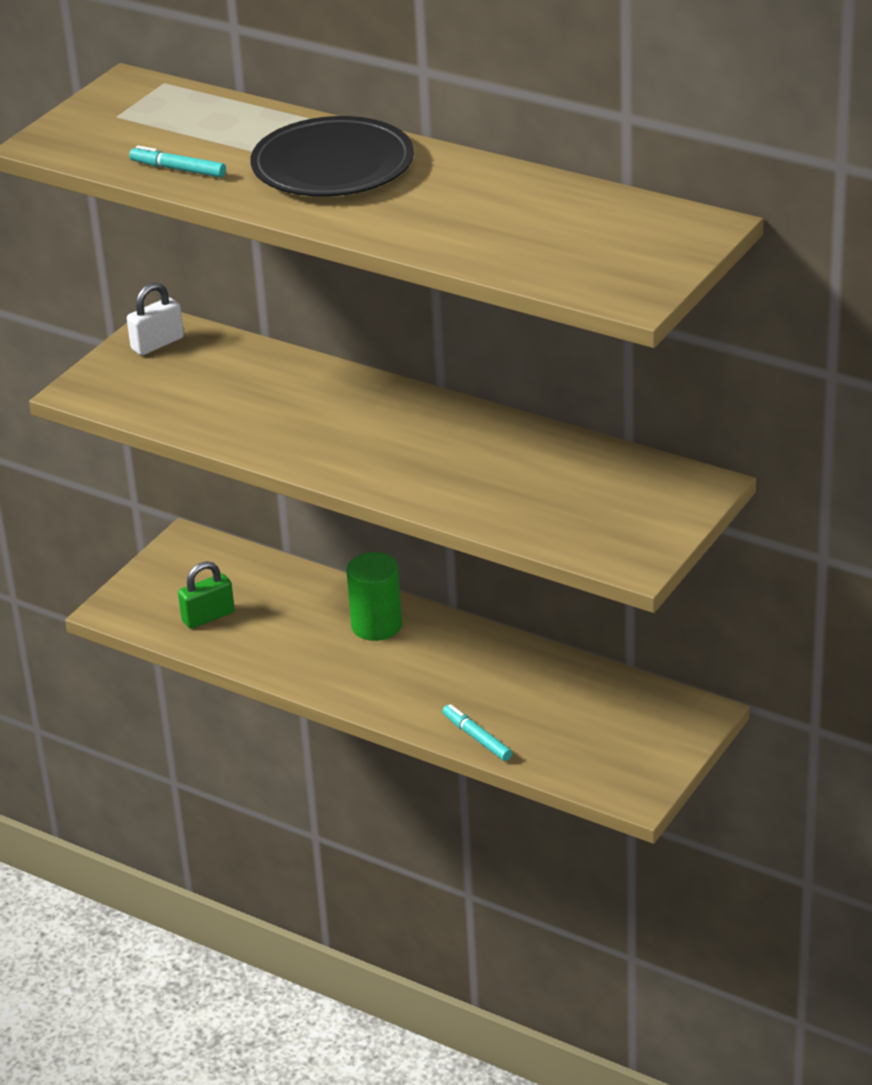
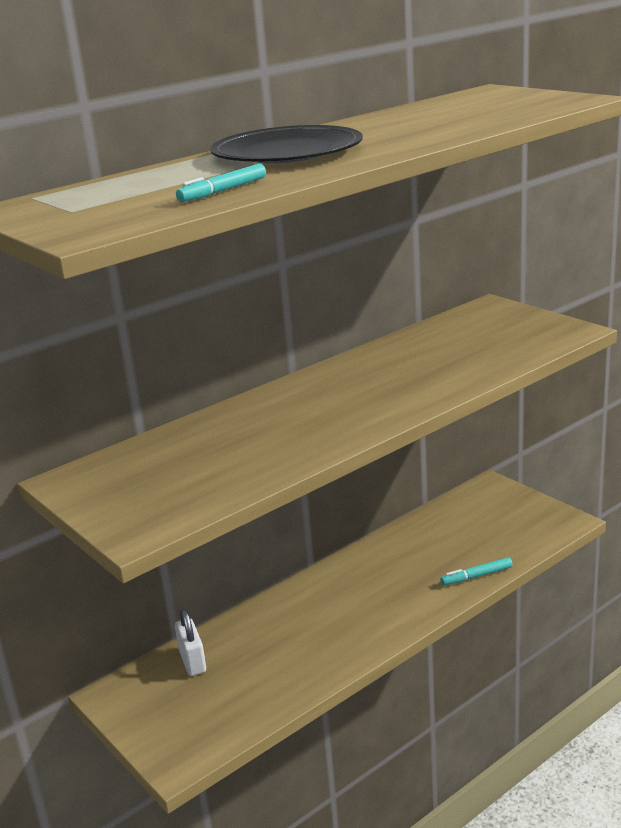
camera: 70 degrees left, 10 degrees down
(157, 344) = (96, 483): white padlock -> white padlock (192, 661)
(208, 617) = (234, 696): green padlock -> none
(376, 625) = (310, 603): green cylinder -> none

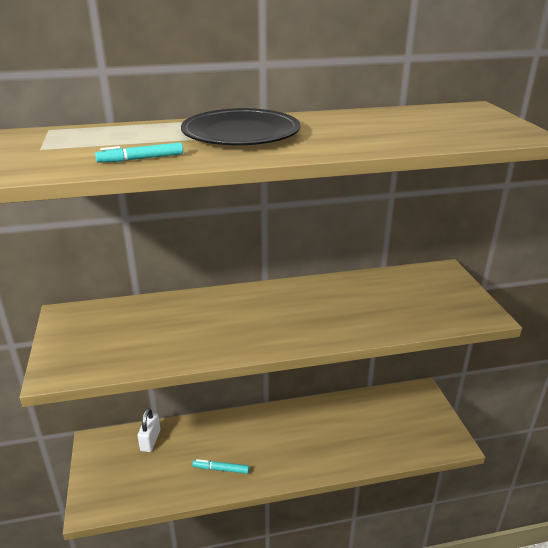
camera: 25 degrees right, 5 degrees up
(476, 576) = (360, 460): turquoise marker -> turquoise marker (221, 469)

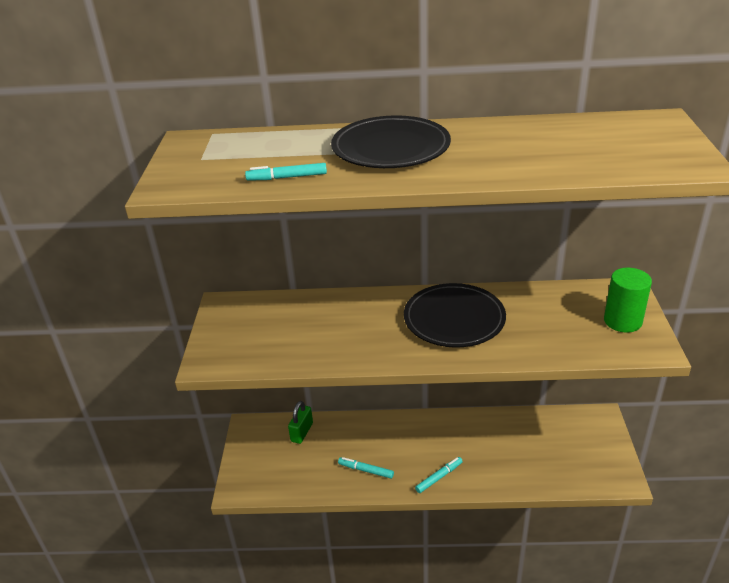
camera: 15 degrees right, 5 degrees up
(150, 440) = (302, 432): white padlock -> green padlock
(293, 465) = (439, 477): none -> turquoise marker
(301, 307) = (454, 319): none -> black plate
(451, 295) = (622, 321): none -> green cylinder

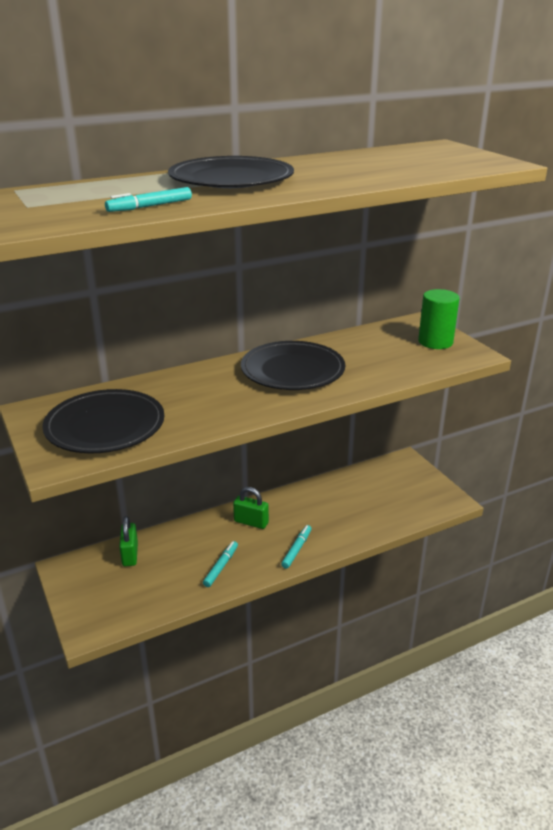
camera: 30 degrees left, 5 degrees down
(263, 336) = (105, 426): none -> black plate
(366, 470) = (221, 567): turquoise marker -> turquoise marker turned 120 degrees clockwise
(415, 435) = (251, 522): none -> green padlock

